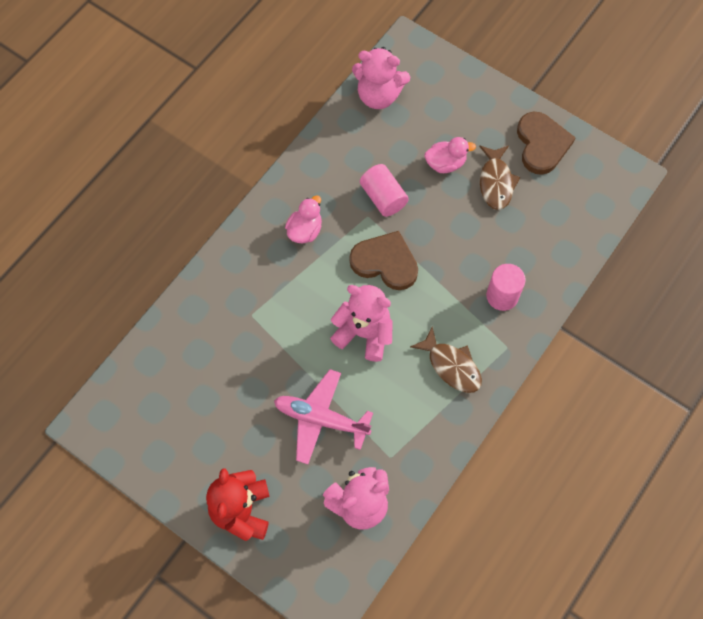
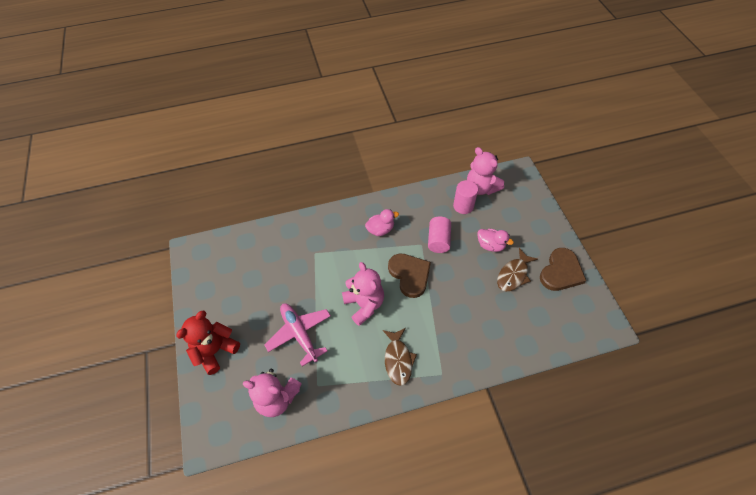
camera: 40 degrees right, 10 degrees down
(502, 296) = (463, 341): pink cylinder -> pink cylinder (463, 206)

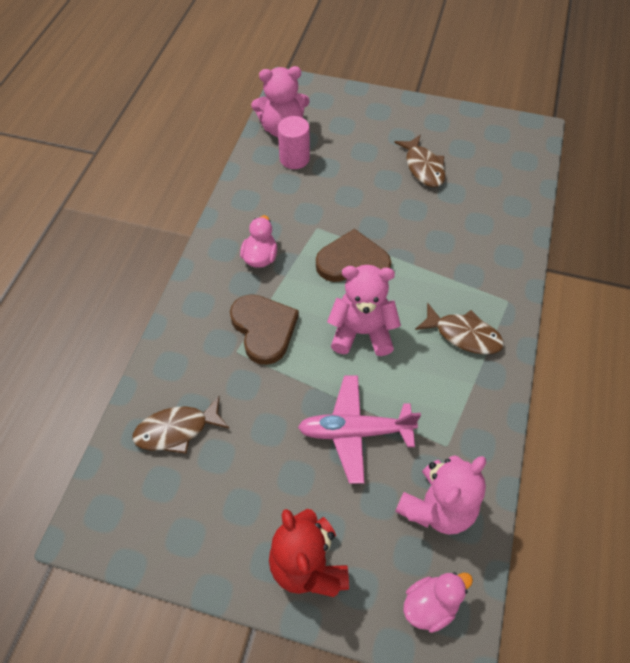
camera: 60 degrees left, 0 degrees up
(256, 254) = (177, 430): none -> brown fish
(438, 240) = (325, 208): pink cylinder -> none
(490, 245) = (370, 165): pink duck -> pink duck (430, 605)
(561, 272) = (448, 128): brown heart -> brown heart (264, 329)

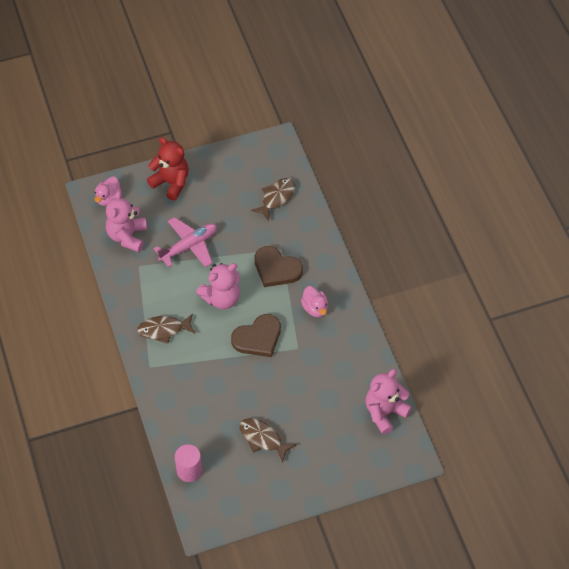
camera: 145 degrees right, 0 degrees up
(294, 159) = (355, 392): pink cylinder -> pink cylinder (189, 470)

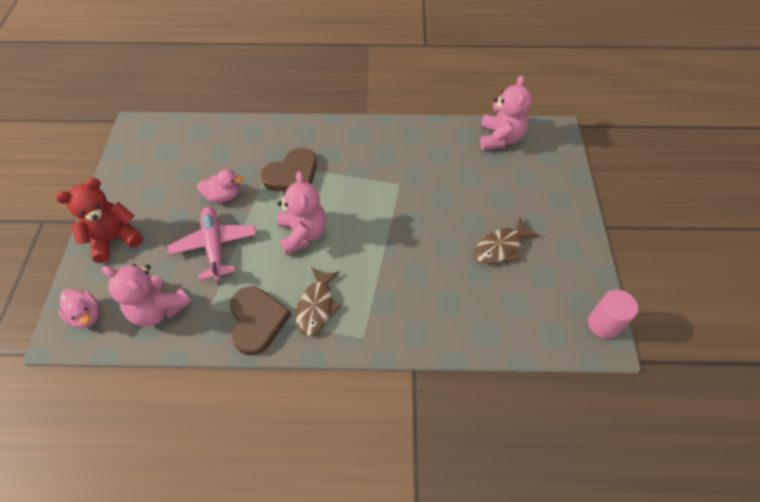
camera: 70 degrees left, 0 degrees up
(189, 470) = (524, 334): pink cylinder -> pink cylinder (603, 324)
(258, 338) = (371, 215): brown heart -> brown heart (257, 320)
(276, 198) = (204, 149): brown fish -> none
(315, 308) = (357, 156): pink duck -> pink duck (223, 196)
(385, 412) = (500, 138): pink teddy bear -> pink teddy bear turned 150 degrees counterclockwise

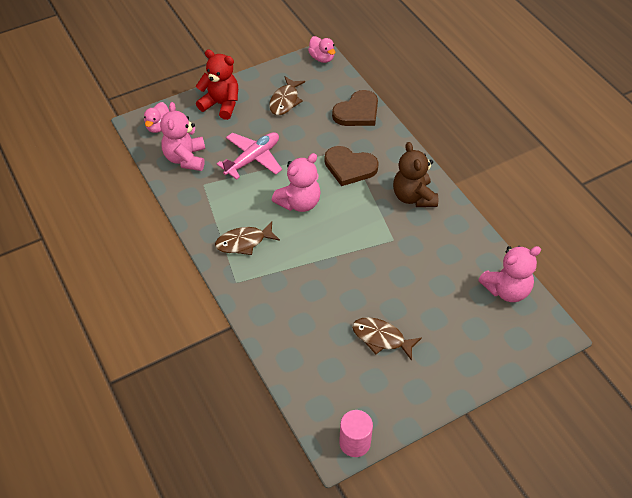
camera: 60 degrees right, 5 degrees down
(164, 182) = (285, 101): none -> brown fish
(223, 196) = (298, 139): pink duck -> pink duck (322, 58)
(257, 320) = (210, 215): brown heart -> brown heart (357, 112)
(362, 147) = (413, 197): none -> brown teddy bear

